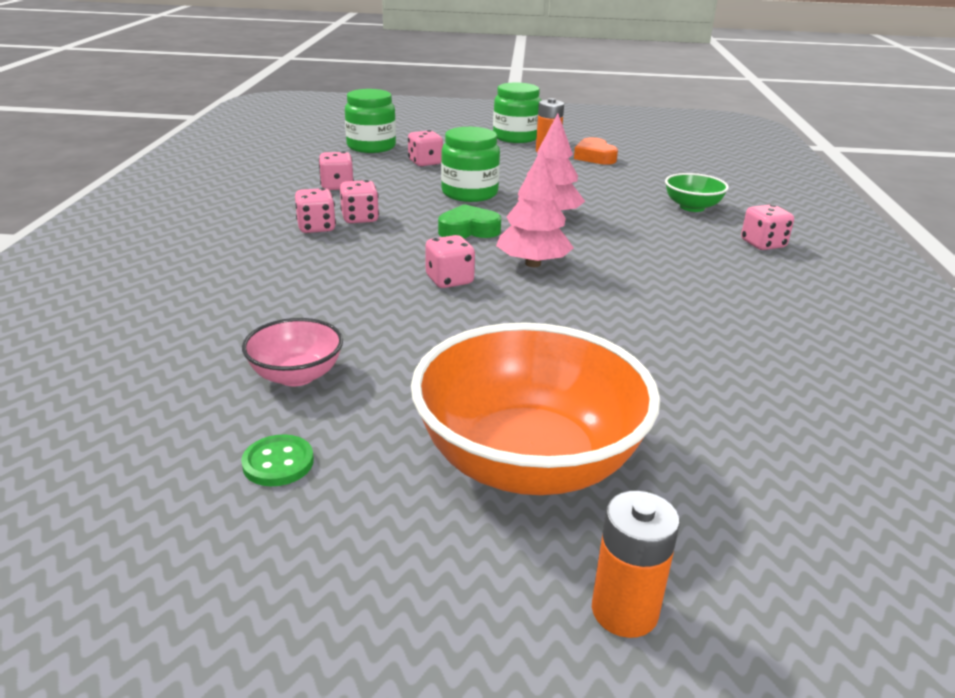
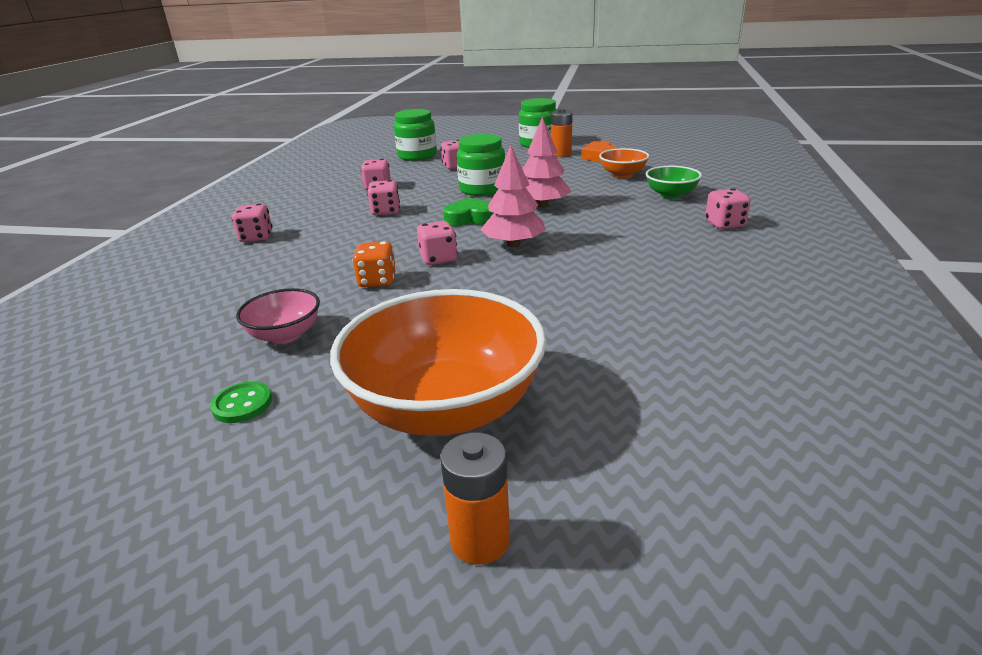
camera: 10 degrees right, 0 degrees up
(316, 228) = (348, 219): pink dice -> pink dice (256, 237)
(385, 307) = (377, 281): none -> orange dice
(629, 180) = (622, 174): none -> orange bowl

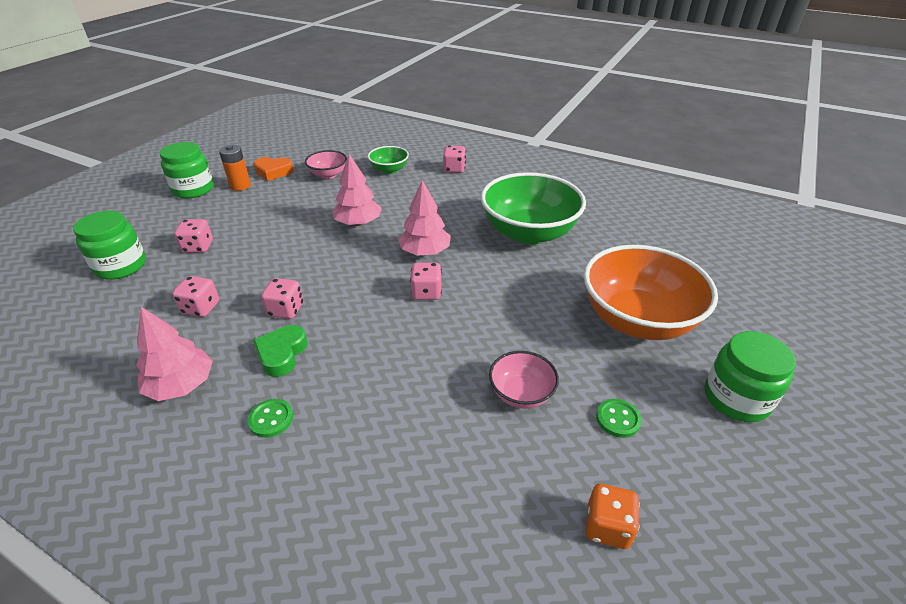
camera: 75 degrees left, 10 degrees up
(256, 237) = (271, 419): pink dice -> green button
(291, 204) = (181, 385): none -> pink tree
(377, 281) = (448, 331): orange dice -> orange dice (607, 527)
(470, 218) = (353, 262): green heart -> green heart (282, 354)
(480, 540) = (741, 325): orange battery -> none
(482, 189) = (286, 243): green jar -> green jar (736, 398)
(611, 296) = (529, 233): none -> green bowl
(622, 174) = (328, 175): orange bowl -> pink bowl

